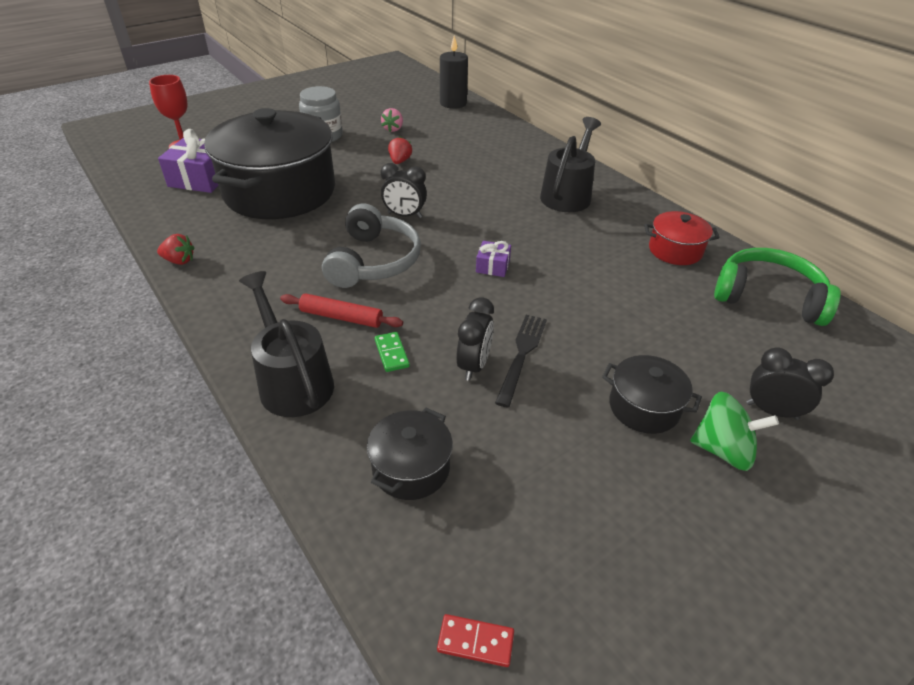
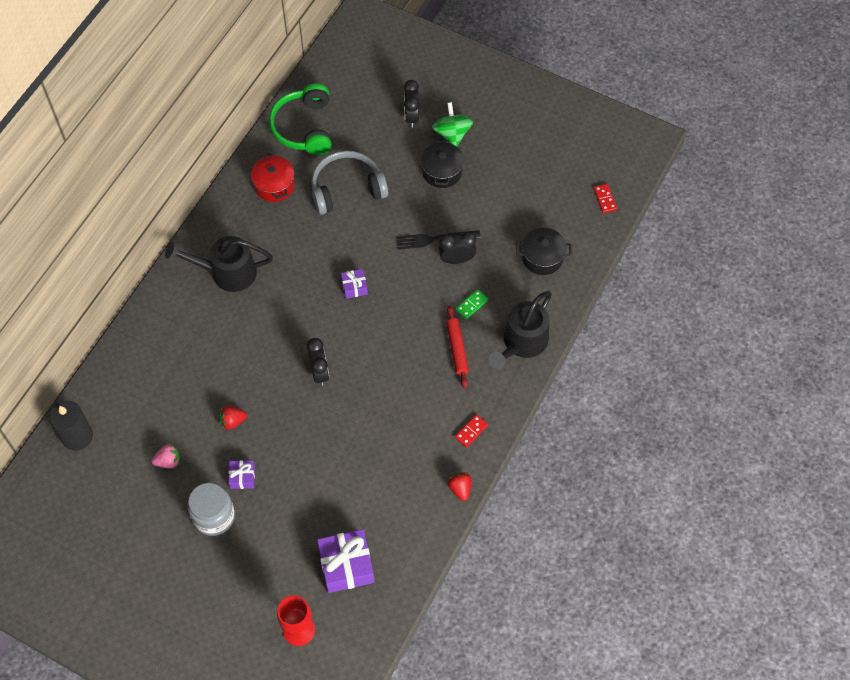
camera: 115 degrees left, 20 degrees up
(229, 291) = (471, 431): none -> red domino
(280, 192) = (334, 485): black pot -> none
(342, 154) = (242, 477): none -> purple gift
(373, 261) = (389, 362): grey headphones -> grey headphones (347, 189)

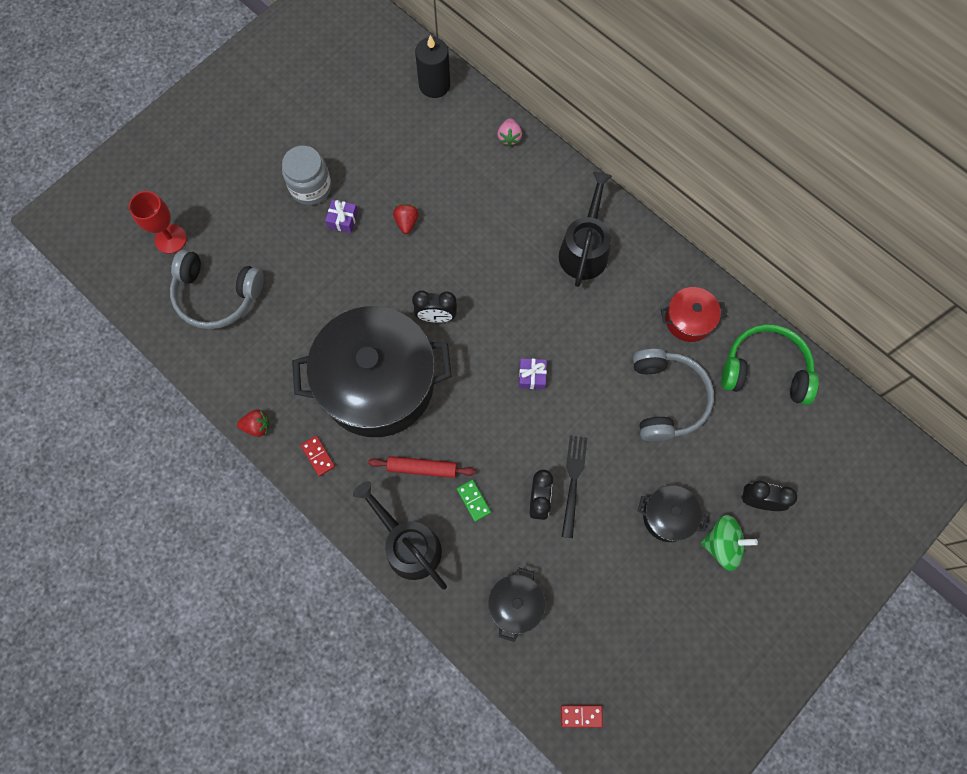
camera: 105 degrees right, 10 degrees up
(168, 461) = (382, 158): pink strawberry -> pink strawberry (509, 137)
(346, 565) = (217, 295): purple gift -> grey headphones
(394, 403) = (377, 383): none -> black pot

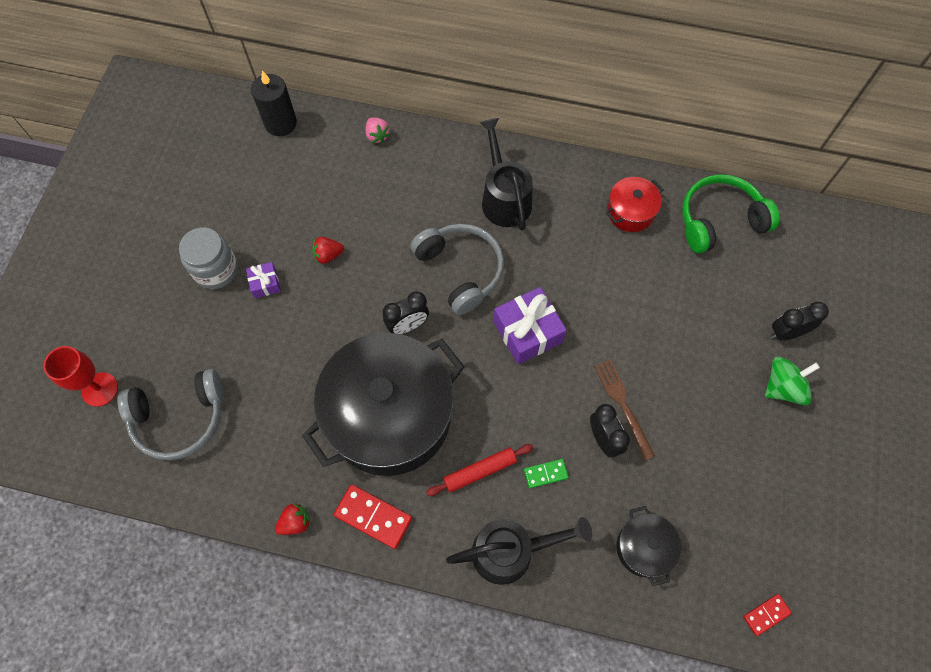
camera: 30 degrees left, 5 degrees down
(318, 456) = (373, 517): red domino -> red domino, size x1.70
(406, 222) = (328, 255): red strawberry -> red strawberry turned 75 degrees counterclockwise
(408, 545) = (511, 551): black watering can -> black watering can turned 150 degrees clockwise
(473, 500) = (545, 474): green domino -> green domino turned 45 degrees counterclockwise
(532, 376) = (527, 332): purple gift -> purple gift, size x1.92
(573, 480) = (622, 404): black fork -> brown fork
(666, 399) = (655, 288): grey headphones -> grey headphones (460, 270)
(668, 516) = (722, 389): black pot -> none

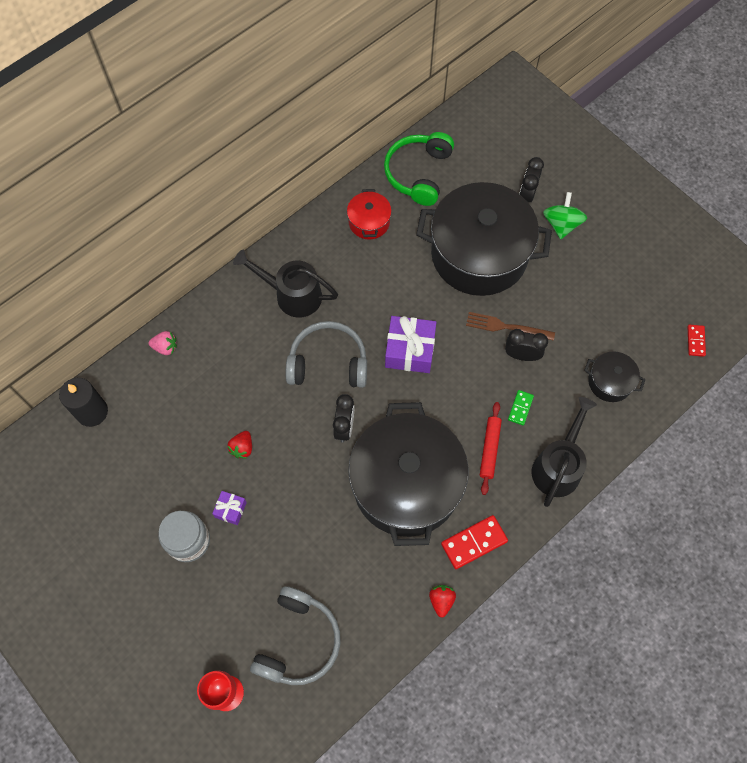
camera: 55 degrees left, 0 degrees up
(680, 330) = (479, 254): none -> black pot

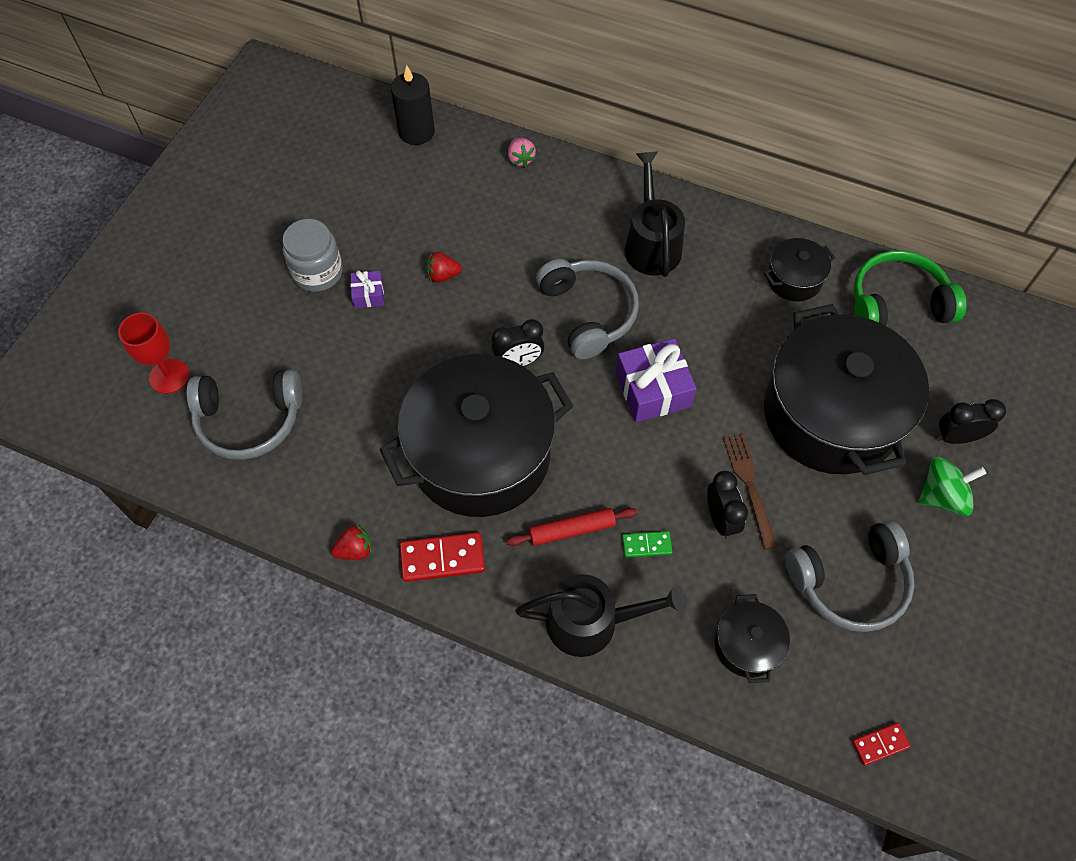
camera: 65 degrees right, 5 degrees down
(369, 222) = (794, 279): red pot -> black pot
(474, 543) = (442, 558): red domino -> red domino turned 45 degrees counterclockwise
(594, 304) = (849, 582): none -> grey headphones

